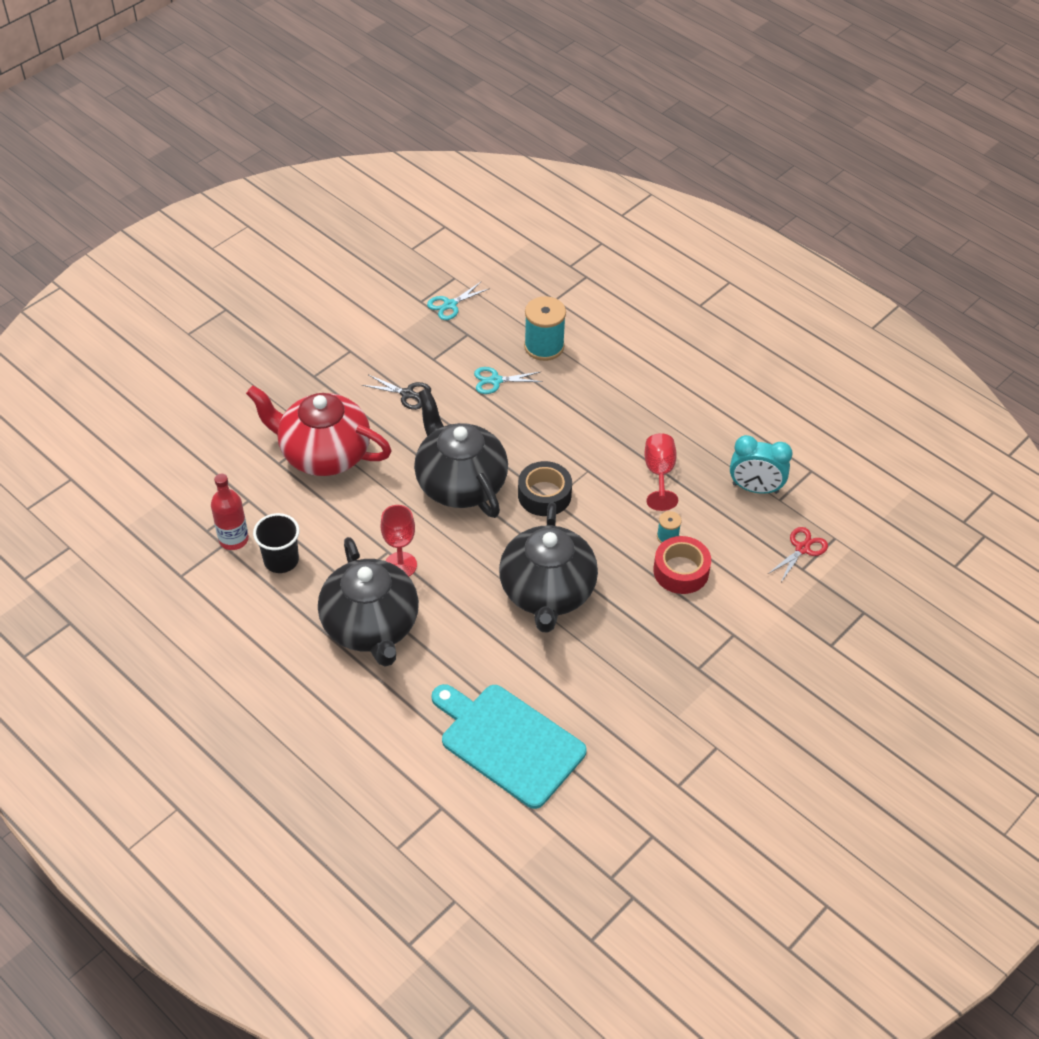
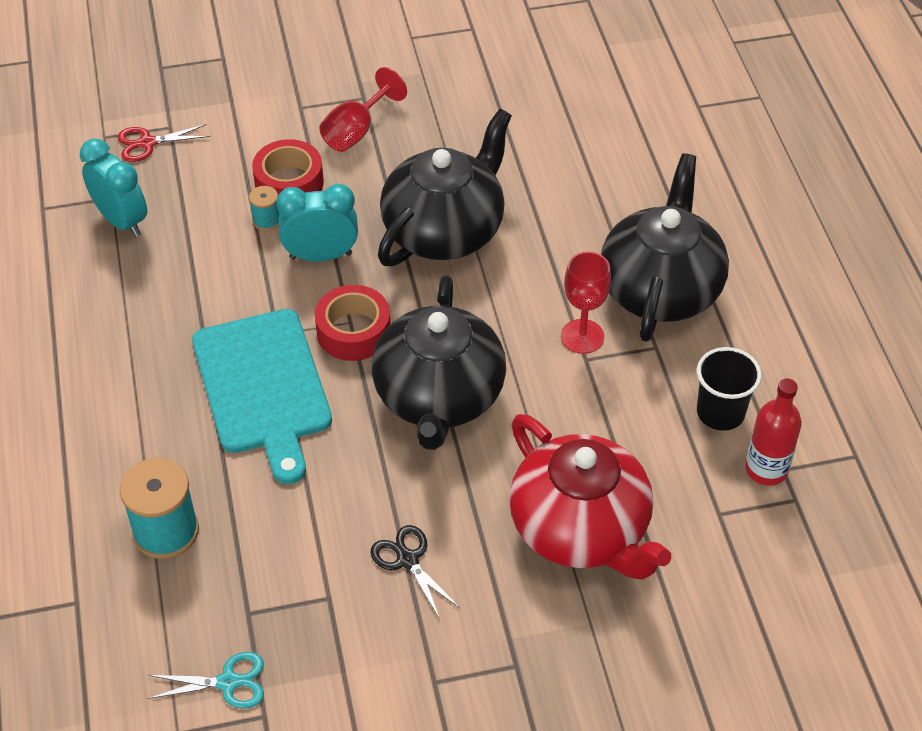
camera: 145 degrees left, 0 degrees up
(495, 381) = (276, 514): turquoise scissors -> none
(508, 742) = (597, 124): turquoise cutting board -> turquoise cutting board (263, 387)
(544, 495) = (353, 331): black tape -> red tape
(610, 532) = (321, 255): none -> turquoise clock
(659, 474) = (203, 288): red goblet -> red goblet (356, 131)

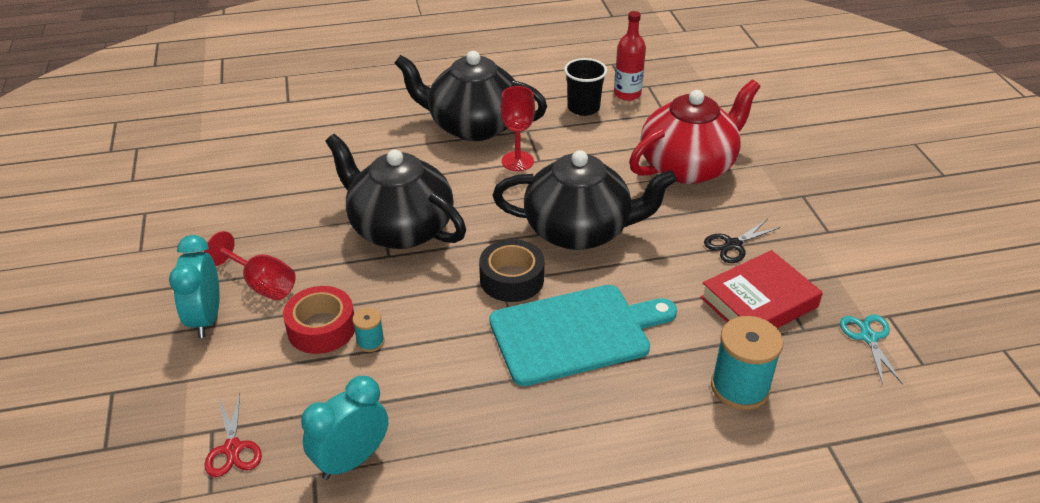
camera: 90 degrees left, 10 degrees down
(299, 572) = (759, 302): none -> red book
(321, 255) = (421, 302): turquoise clock -> turquoise clock (206, 318)
(353, 331) = (512, 279): red tape -> black tape

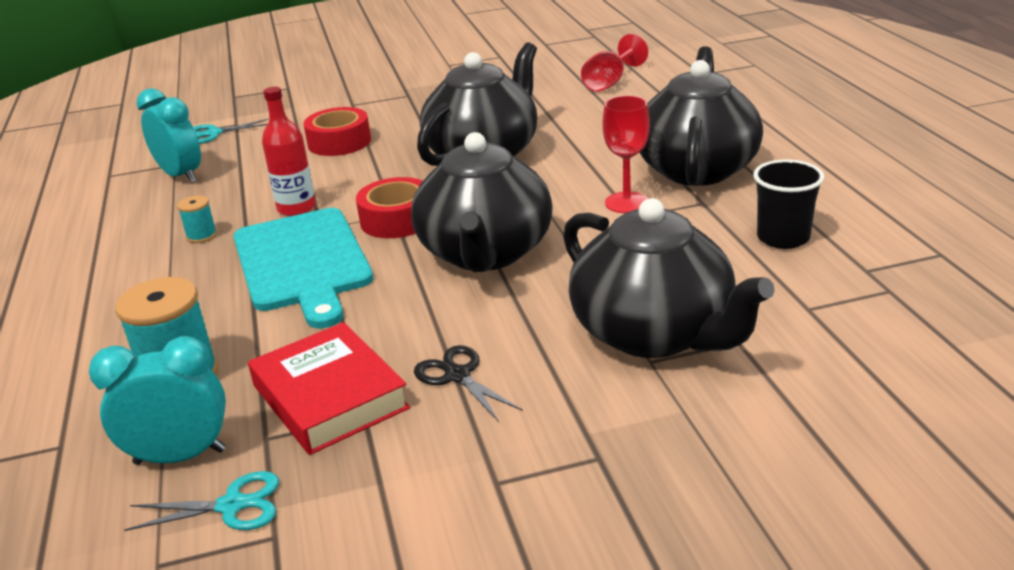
camera: 90 degrees right, 10 degrees down
(206, 318) = (361, 100): turquoise clock -> turquoise clock (180, 456)
(233, 448) = (214, 133): red scissors -> turquoise scissors
(261, 284) = (401, 111): red goblet -> red goblet (610, 82)
(370, 342) = (316, 164): turquoise spool -> turquoise spool (201, 236)
(512, 279) = (397, 220): black tape -> red tape
(627, 94) = (847, 272): red bottle -> red bottle (296, 208)
(688, 166) = (655, 334): red teapot -> black teapot

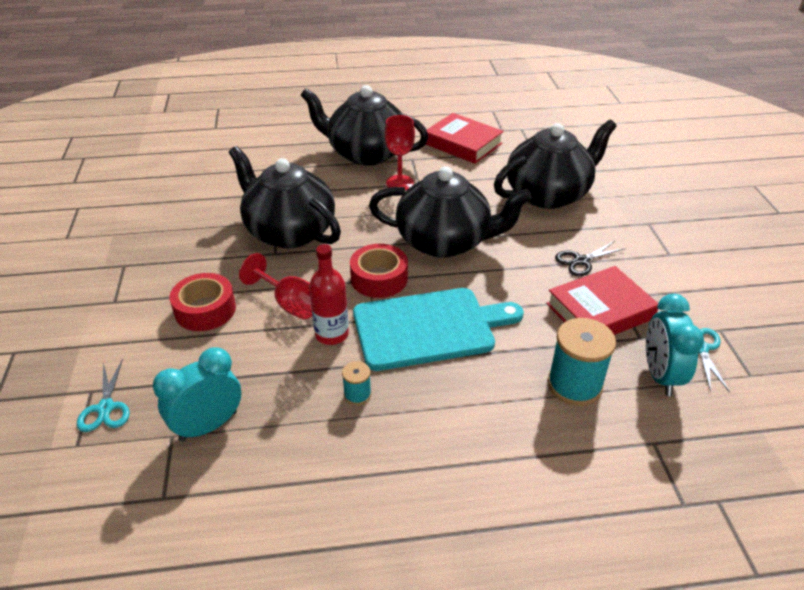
camera: 85 degrees left, 10 degrees up
(610, 82) = (195, 164): red goblet -> red goblet (289, 303)
(783, 238) = (463, 144): black cup -> red book

